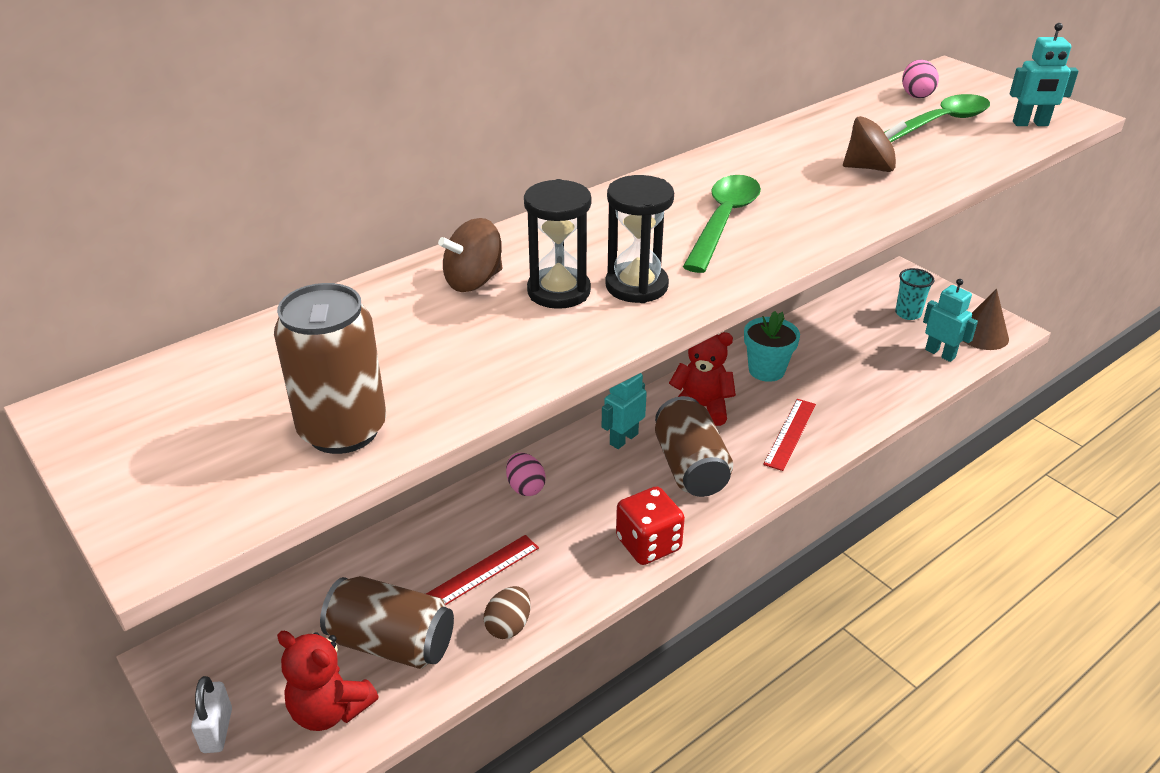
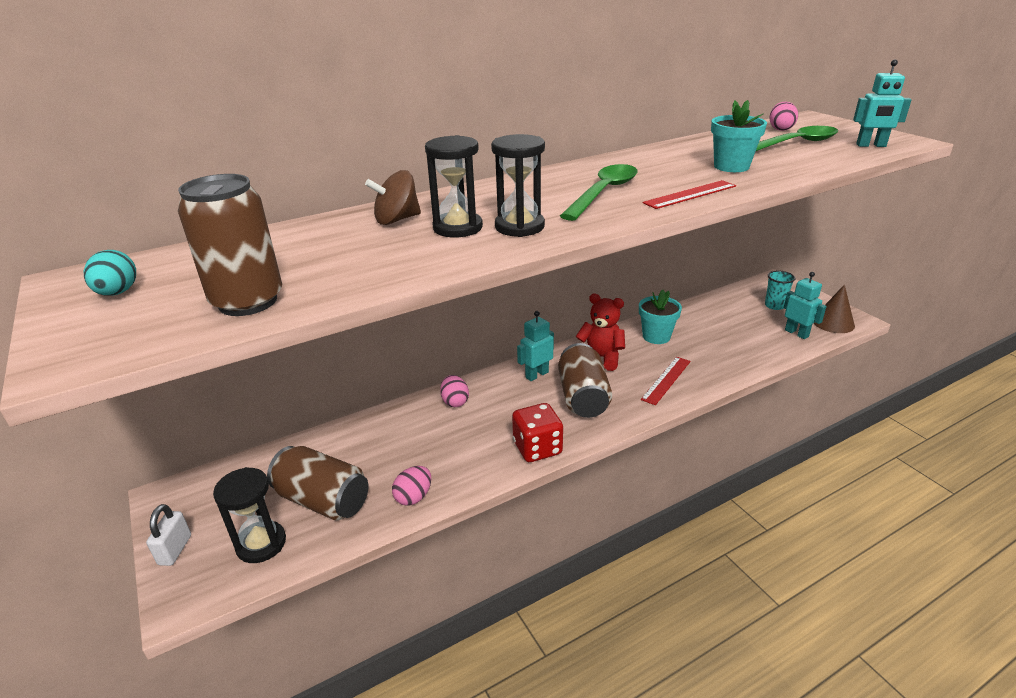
camera: 10 degrees right, 5 degrees down
(161, 427) = (118, 293): none -> turquoise egg
(330, 709) = (261, 544): red teddy bear -> black hourglass
(481, 572) = (404, 457): red ruler -> red ruler (690, 194)
(508, 626) = (414, 497): brown egg -> pink egg
(869, 168) = (731, 166): brown spinning top -> turquoise flower pot

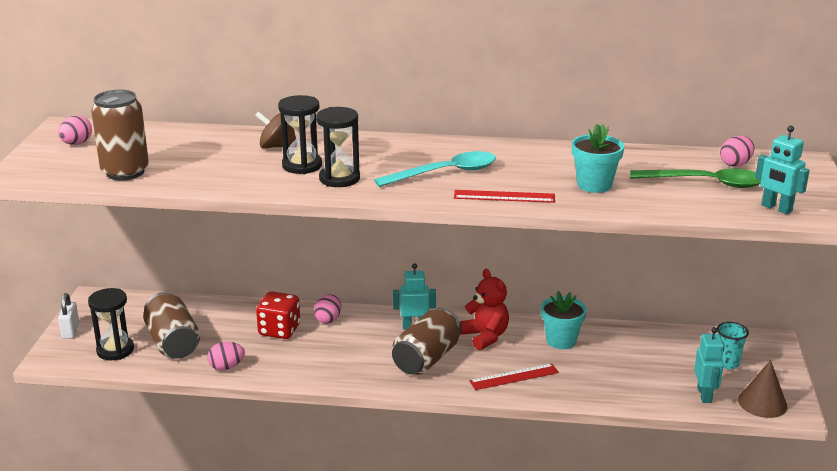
camera: 35 degrees right, 5 degrees down
(118, 293) = (77, 143): turquoise egg -> pink egg
(175, 550) = (70, 331): white padlock -> white padlock turned 45 degrees counterclockwise
(537, 448) = (343, 376): red dice -> red dice (279, 330)
(603, 193) = (445, 173): green spoon -> turquoise spoon

